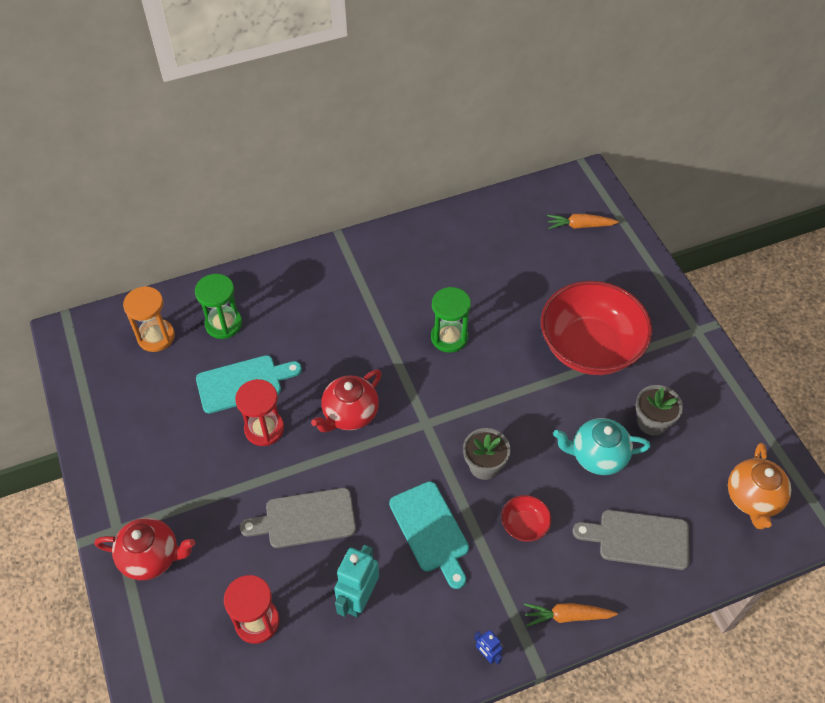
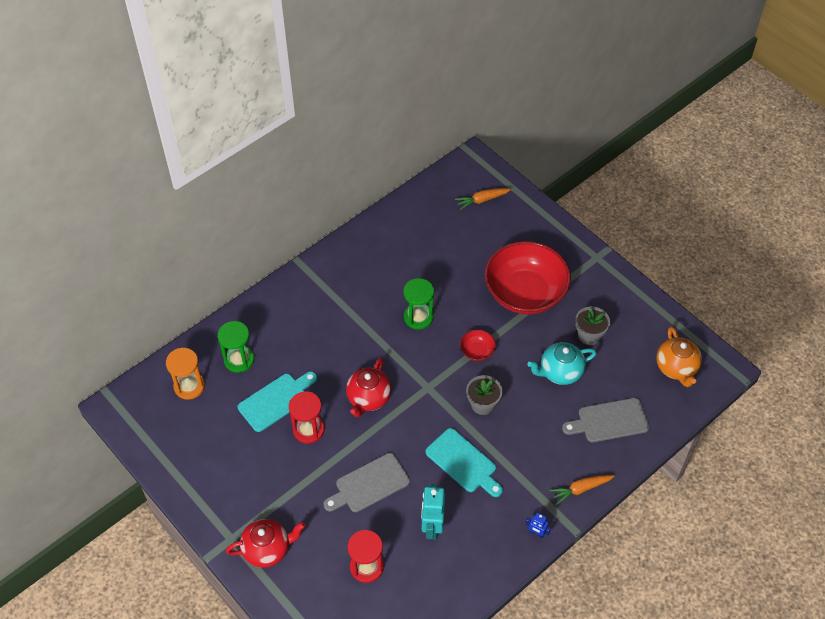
camera: 20 degrees left, 0 degrees up
(524, 525) = (528, 437): red bowl -> red bowl (477, 351)

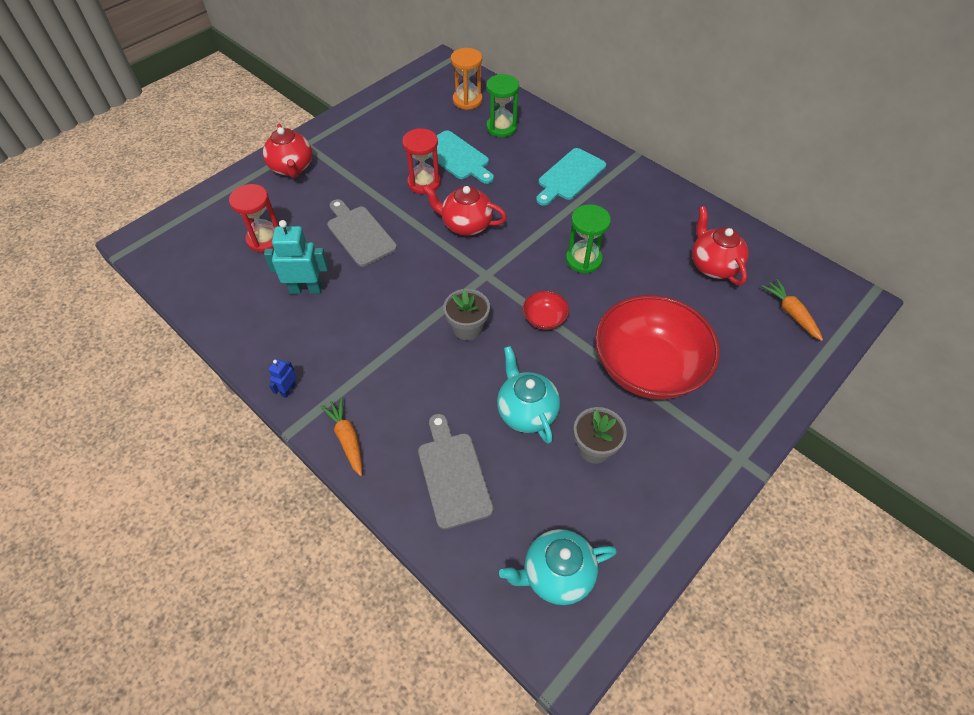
camera: 85 degrees right, 0 degrees up
(433, 234) = (713, 265): none -> red teapot
(463, 462) = (386, 313): turquoise cutting board -> turquoise cutting board (570, 176)
(676, 368) = (556, 574): orange teapot -> turquoise teapot

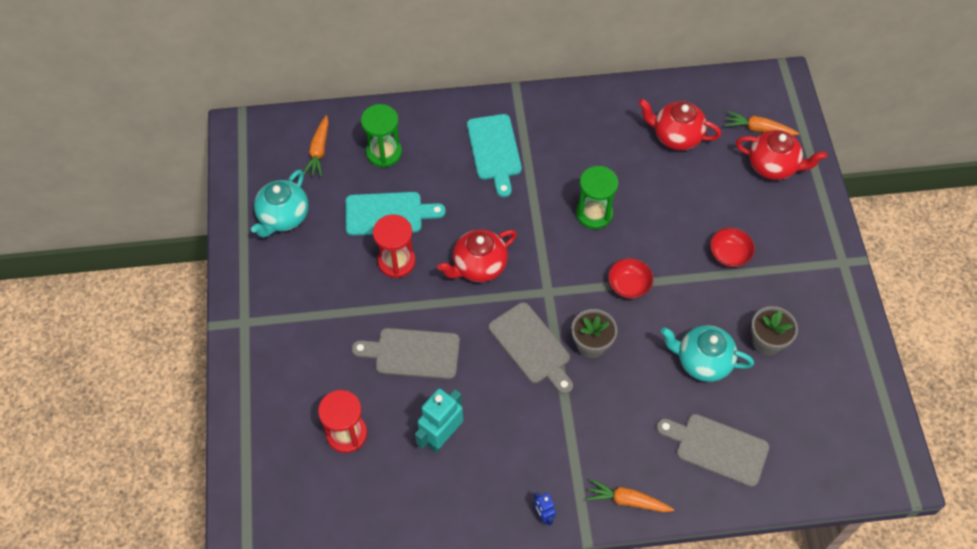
camera: 50 degrees left, 5 degrees up
(292, 168) = (268, 354): red teapot -> red teapot (773, 166)
(430, 294) = (532, 346): none -> grey cutting board
(467, 100) = (319, 151): orange hourglass -> orange carrot
(556, 574) = (841, 438): turquoise teapot -> turquoise teapot (283, 217)
(648, 367) = (729, 254): red bowl -> red bowl, size x0.41

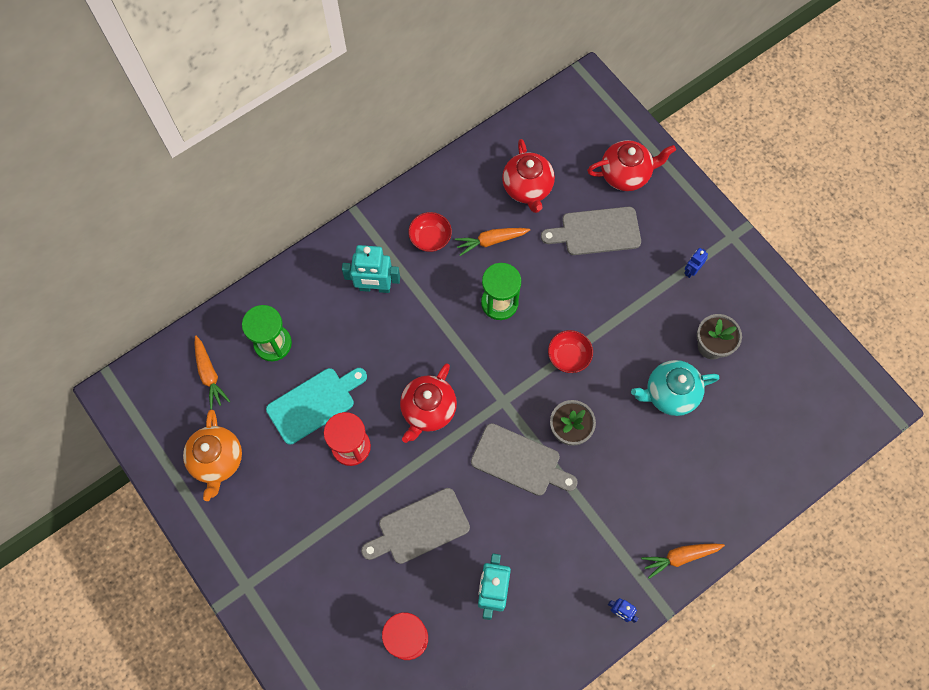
camera: 30 degrees left, 10 degrees up
(283, 217) = (217, 461): turquoise teapot -> orange teapot
(495, 151) = (375, 287): turquoise cutting board -> turquoise robot
(676, 136) = (527, 188): red teapot -> red teapot turned 90 degrees counterclockwise
(717, 448) = (725, 467): grey cutting board -> grey cutting board (596, 232)
(729, 254) = (636, 280): red bowl -> red bowl (430, 238)
(758, 129) = (594, 144): orange carrot -> orange carrot (491, 241)
(786, 271) = (691, 271): none -> blue robot

